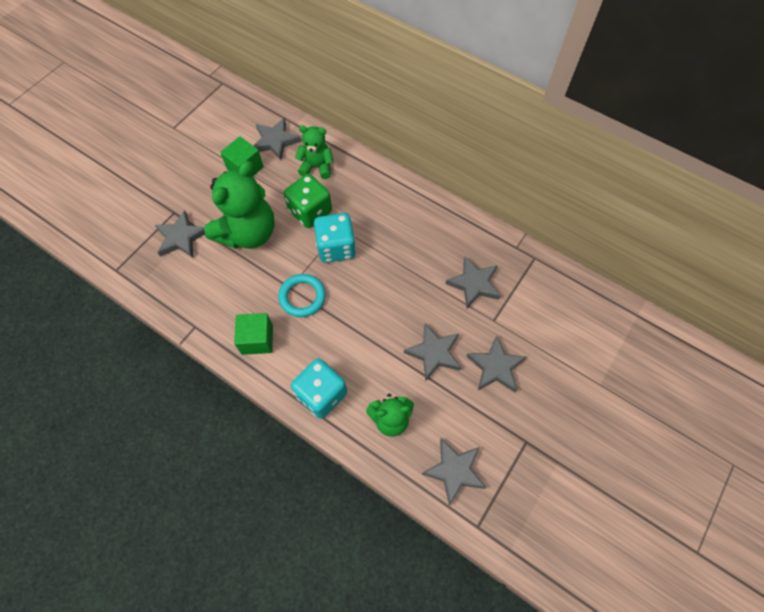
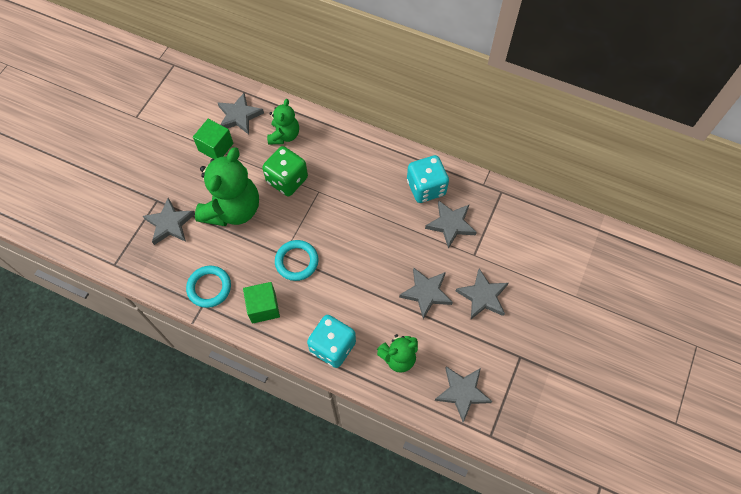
camera: 10 degrees left, 0 degrees up
(206, 309) = (209, 287): none -> turquoise ring
(317, 166) = (284, 135): green teddy bear -> green teddy bear turned 105 degrees clockwise
(336, 248) = (318, 210): turquoise dice -> turquoise dice (426, 188)

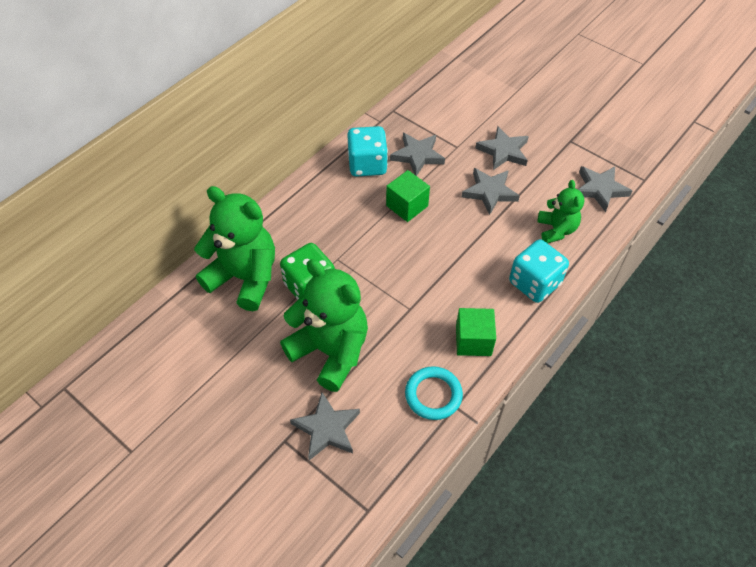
camera: 75 degrees left, 10 degrees down
(216, 147) = (229, 356): green cube -> green cube (407, 206)
(239, 116) = (192, 321): grey star -> none
(284, 135) = (244, 278): green teddy bear -> green teddy bear, size x1.80
(296, 261) = (423, 297): turquoise ring -> none

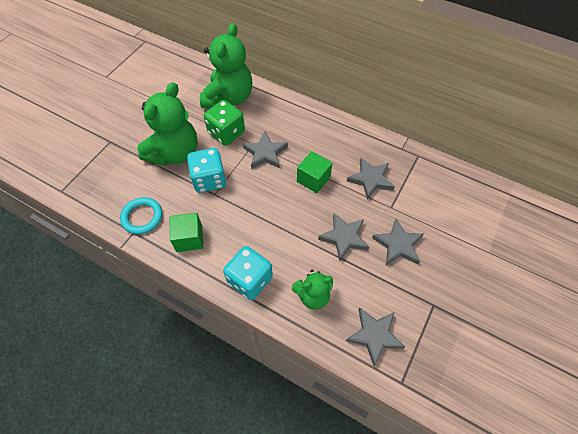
camera: 80 degrees right, 5 degrees up
(327, 429) = (117, 161): grey star -> grey star (265, 153)
(367, 165) = (349, 147): turquoise dice -> turquoise dice (209, 180)

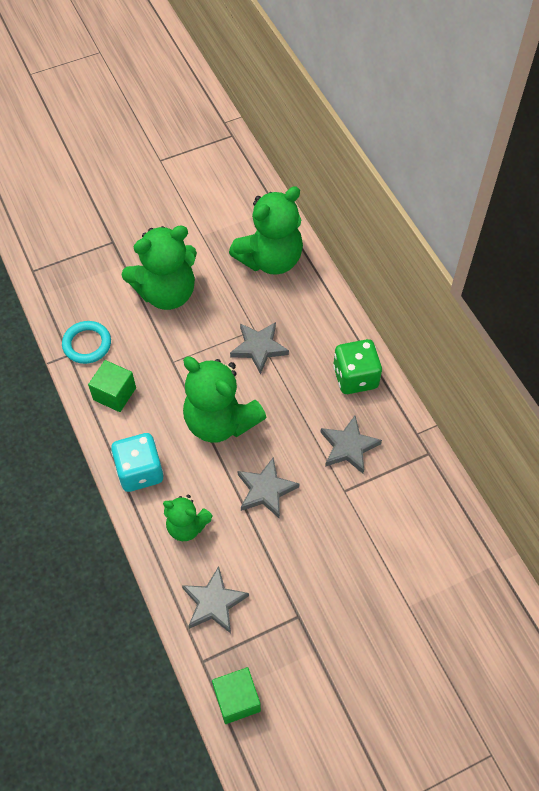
camera: 35 degrees right, 0 degrees up
(209, 180) = (179, 343): turquoise dice -> none
(226, 133) = (236, 300): green dice -> green dice (355, 377)
(278, 212) = (220, 421): none -> green teddy bear
(313, 179) = (286, 408): green cube -> green cube (237, 699)
(398, 245) = (316, 534): grey star -> none

